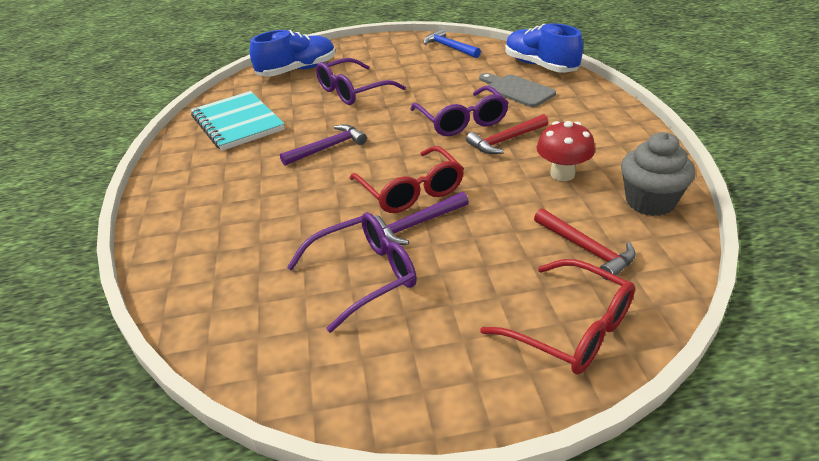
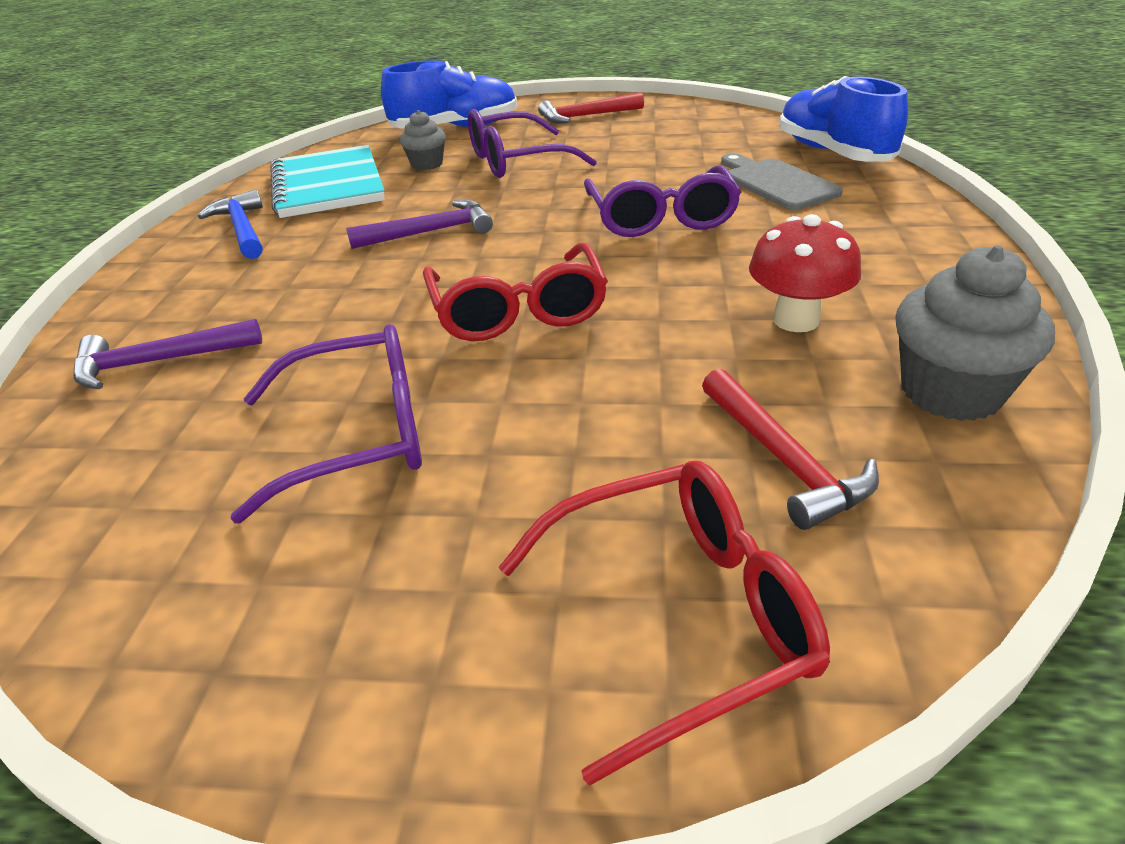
camera: 15 degrees right, 0 degrees up
(295, 100) = (427, 164): none -> grey cupcake
(416, 225) = (495, 365): purple hammer -> purple hammer (159, 362)
(449, 47) = (696, 117): blue hammer -> blue hammer (242, 229)
(506, 140) = (719, 254): red hammer -> red hammer (586, 116)
(571, 329) = (679, 616): red glasses -> red glasses turned 75 degrees counterclockwise

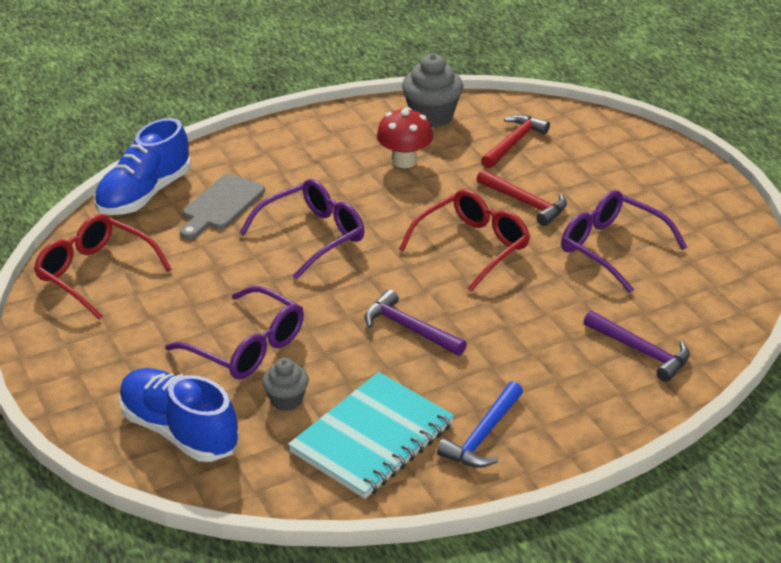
camera: 125 degrees left, 0 degrees up
(586, 116) = (103, 351): red hammer -> red hammer (525, 203)
(679, 616) = (608, 144): red glasses -> red glasses (95, 273)

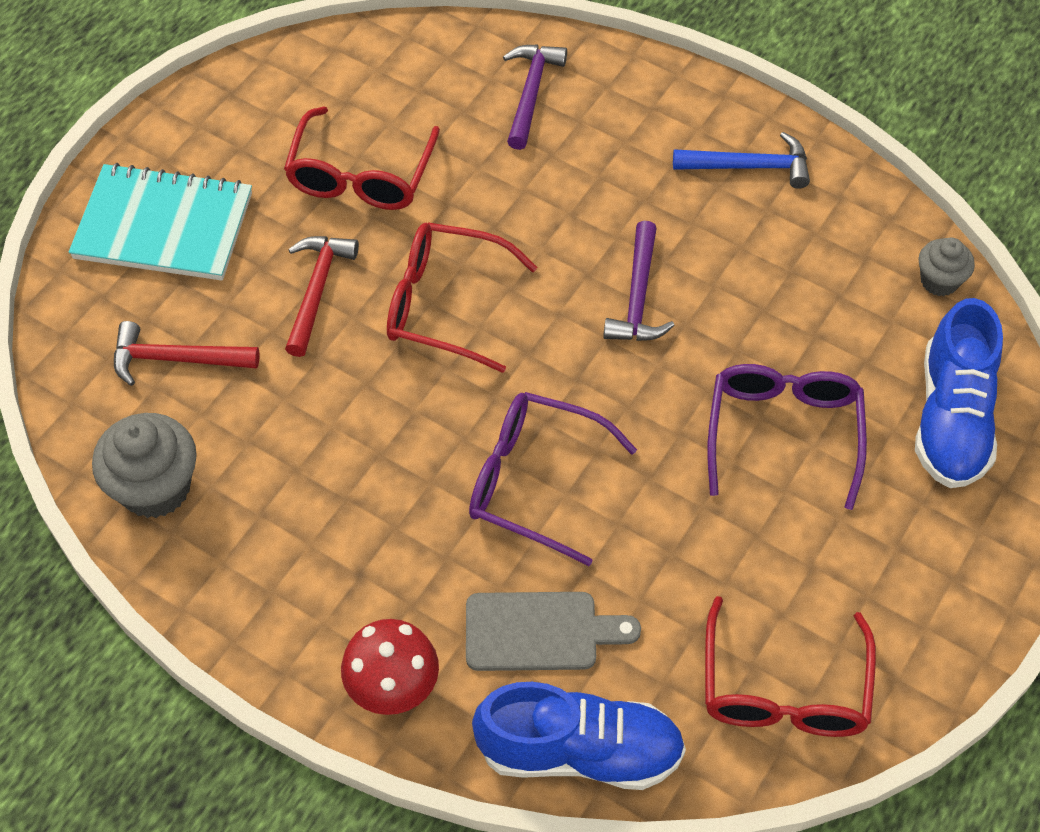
camera: 120 degrees left, 20 degrees up
(286, 400) = (831, 349): grey cupcake -> grey cupcake (939, 281)
(372, 438) = (824, 249): turquoise notebook -> turquoise notebook (164, 226)
(404, 161) = (296, 465): red mushroom -> red mushroom (393, 688)
(611, 248) = (361, 175): purple glasses -> red glasses

